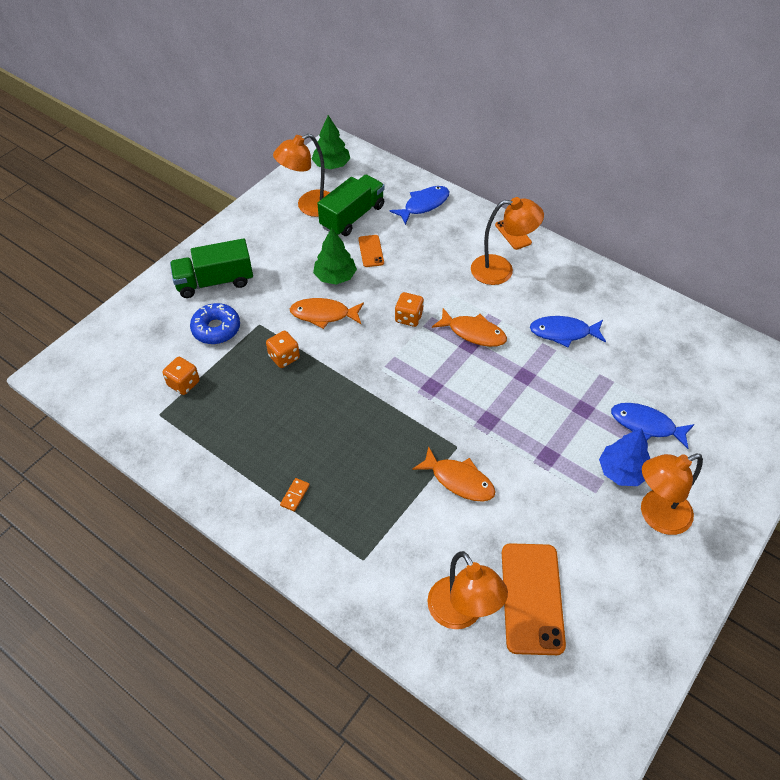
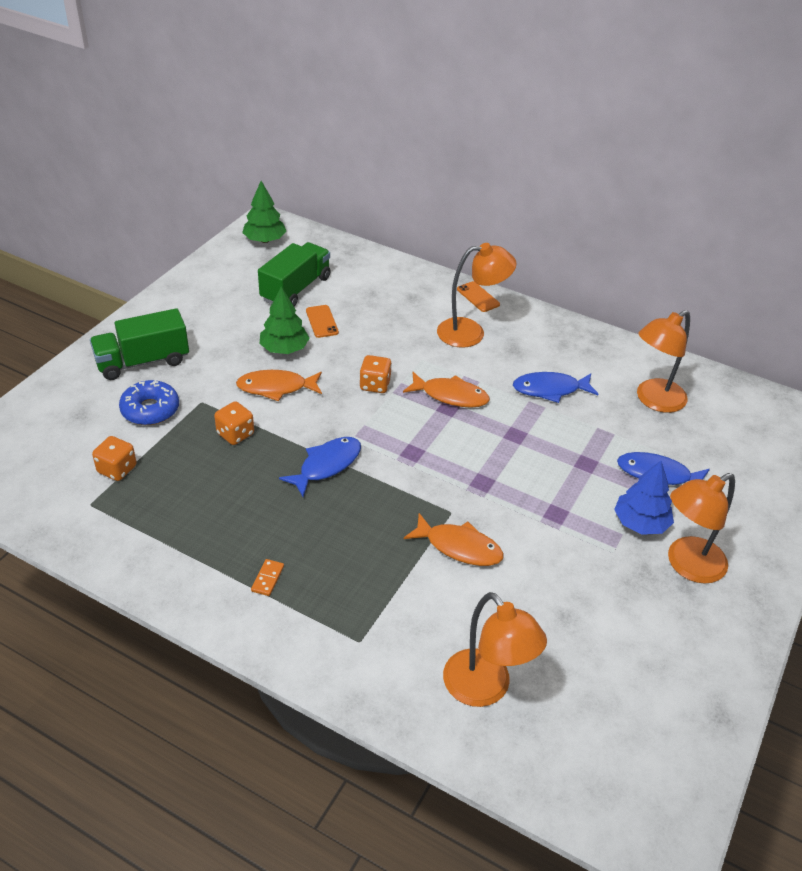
camera: 10 degrees left, 10 degrees down
(309, 207) = (245, 281): orange lamp -> orange lamp (653, 400)
(424, 205) = (375, 274): blue fish -> blue fish (327, 465)
(532, 598) = (564, 664): orange phone -> none

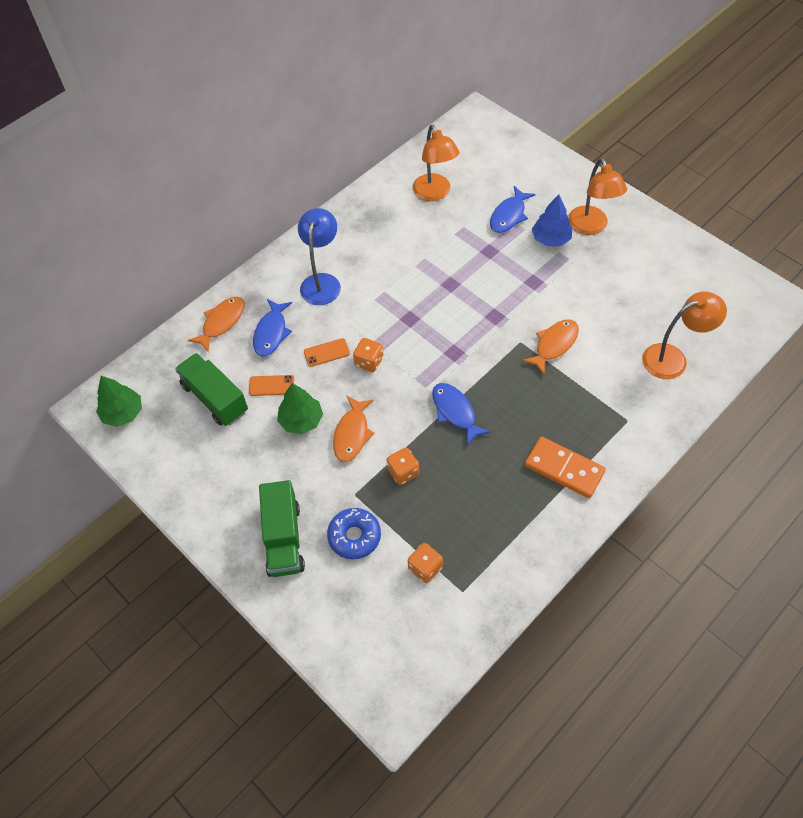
camera: 70 degrees left, 15 degrees up
(268, 579) = (564, 468): orange domino -> orange domino, size x2.39
(450, 396) = (396, 314): orange fish -> orange fish (222, 322)
(471, 332) = (322, 282): orange lamp -> blue lamp
(478, 297) = (276, 266): orange phone -> orange phone (326, 352)
(550, 389) = (406, 250): blue fish -> blue fish (271, 333)

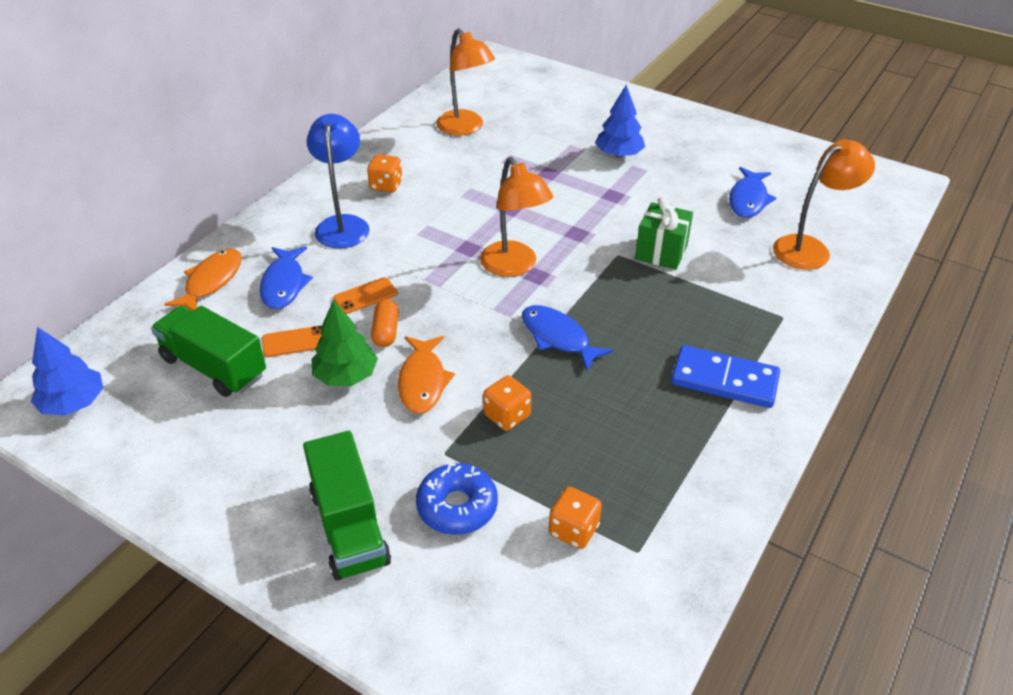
camera: 15 degrees left, 15 degrees down
(123, 413) = (73, 403): green tree -> blue tree
(335, 387) = (386, 331): none -> orange capsule
(369, 362) = (426, 299): orange dice -> orange dice (386, 186)
(509, 215) = (561, 139): blue fish -> blue fish (748, 200)
(554, 345) = (661, 252): orange fish -> green gift
(564, 468) = (724, 380): orange domino -> blue domino
(590, 227) = (661, 139): orange lamp -> orange lamp (514, 267)

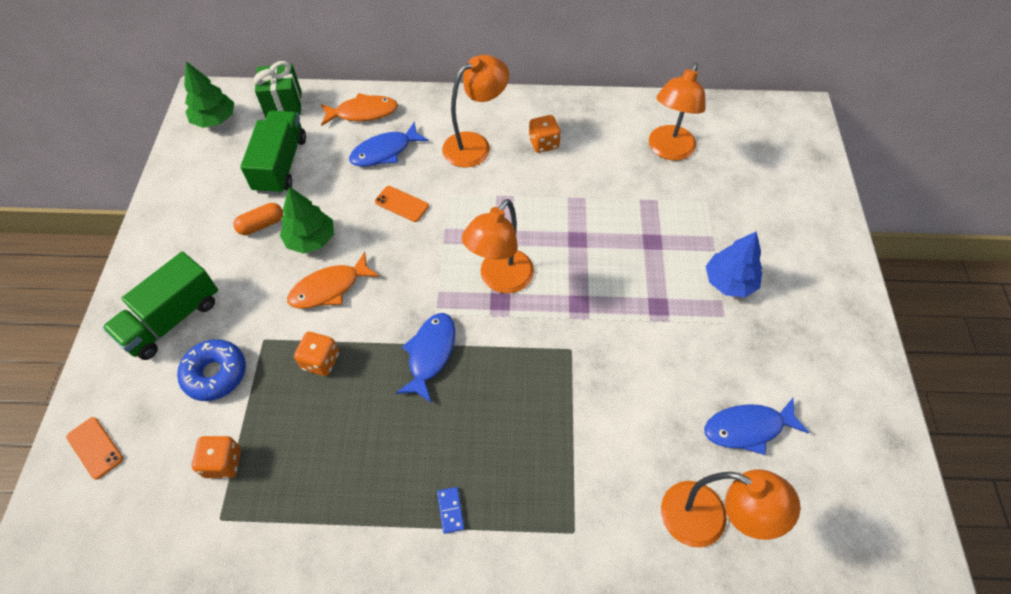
camera: 60 degrees right, 15 degrees up
(73, 403) = (215, 120): blue tree -> green tree
(295, 341) = (329, 192): orange phone -> orange phone (95, 448)
(343, 224) = (475, 145): blue lamp -> orange lamp
(386, 331) = (370, 237): orange capsule -> orange capsule (261, 225)
(661, 252) = (599, 383): green gift -> green gift (284, 104)
(724, 380) = (450, 510): blue domino -> blue domino, size x0.42

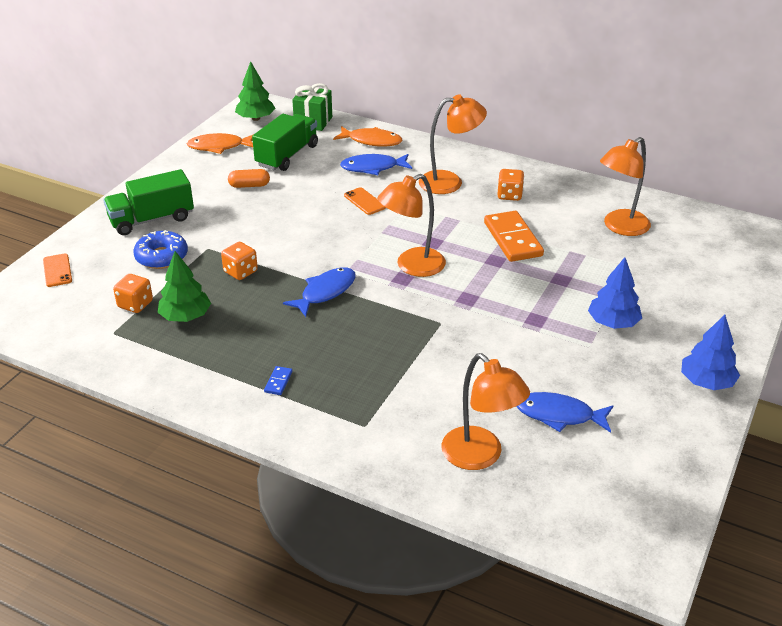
camera: 25 degrees right, 20 degrees down
(311, 239) = (280, 203): green tree -> green tree (185, 316)
(329, 288) = (275, 234): orange fish -> orange fish (219, 147)
(579, 203) = (513, 239): none -> orange domino
(848, 325) = (706, 382): none -> blue tree

